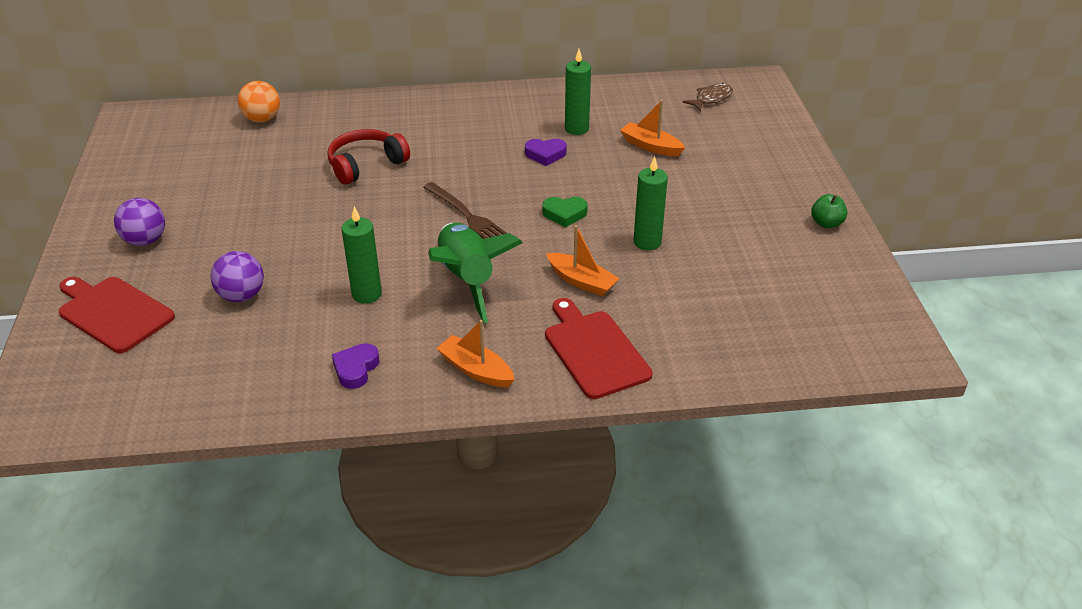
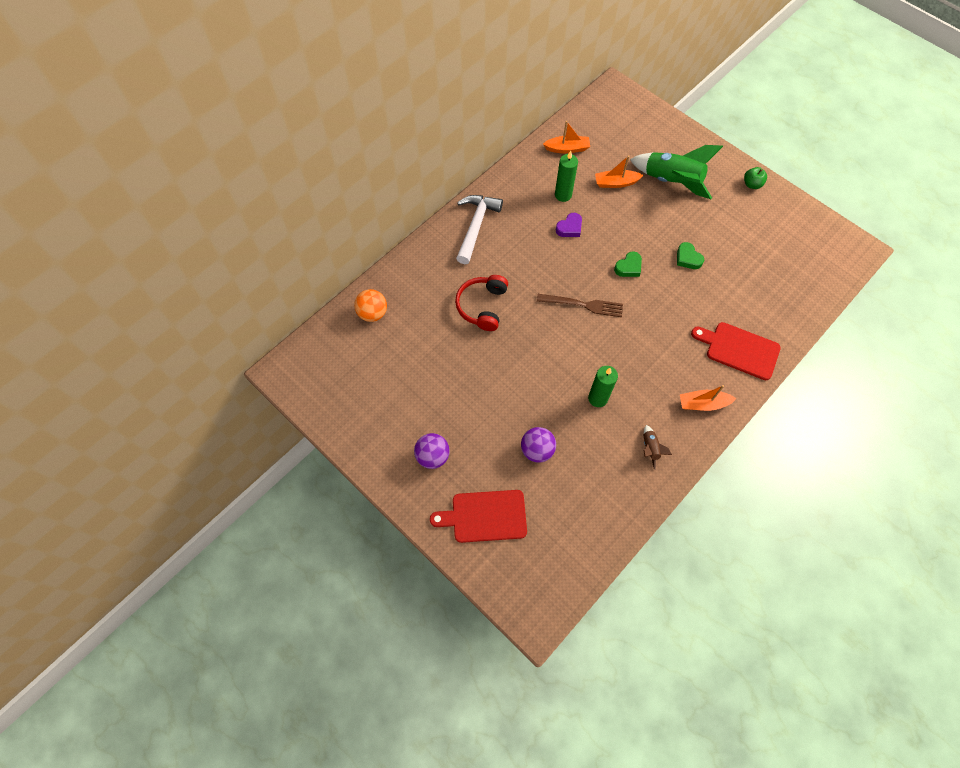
camera: 40 degrees left, 25 degrees up
(356, 369) = (650, 448): purple heart -> brown rocket
(451, 109) = (476, 226): none -> white hammer
(467, 280) = (634, 350): green rocket -> green rocket (671, 182)
(581, 281) = (687, 309): orange boat -> orange boat (567, 148)
(647, 242) = (687, 258): green candle -> green heart
(711, 99) = (606, 121): brown fish -> none

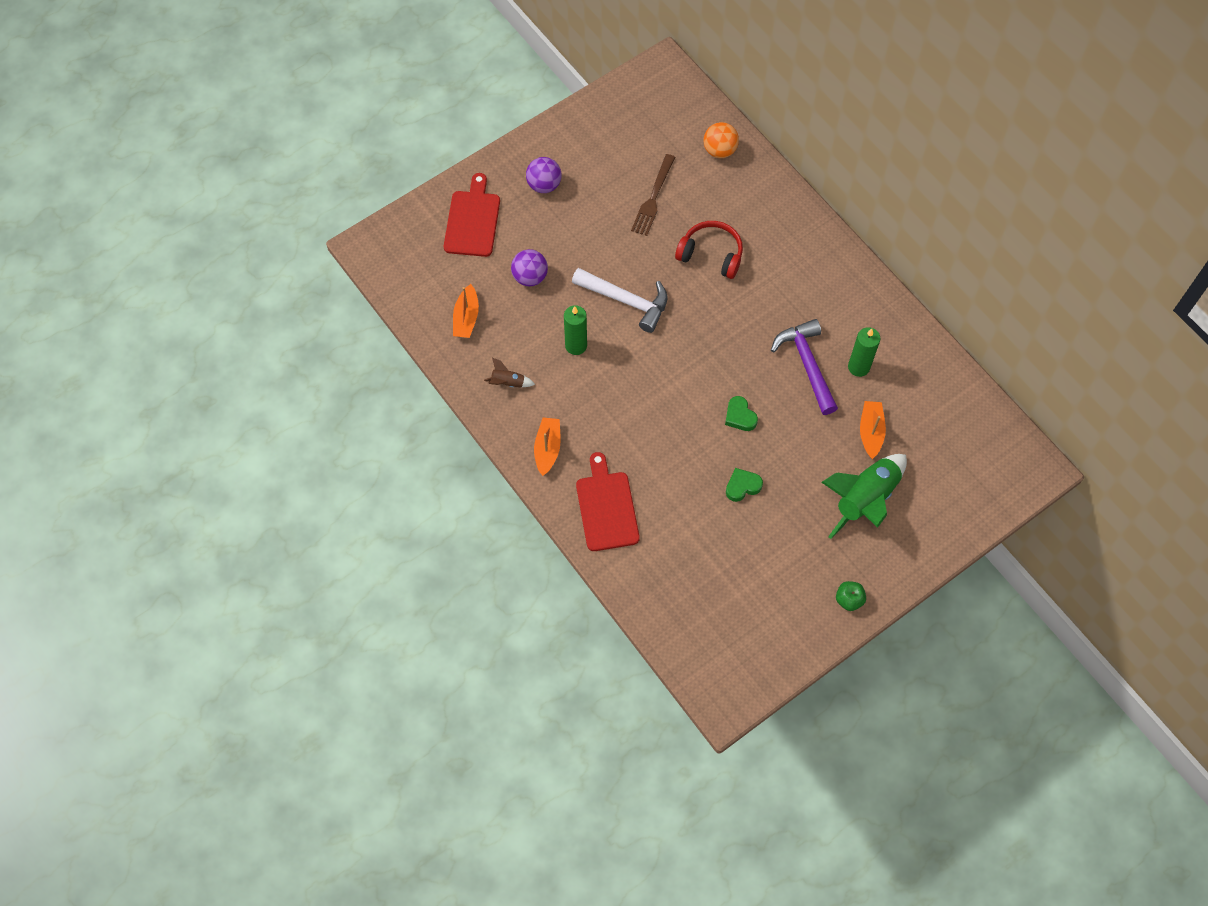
camera: 100 degrees right, 0 degrees up
(476, 226) = (823, 265): white hammer -> white hammer (626, 301)
(567, 148) = (934, 387): orange boat -> orange boat (466, 318)
(569, 228) = (807, 364): purple heart -> purple hammer
(583, 305) = (695, 356): brown fork -> brown fork (653, 198)
(739, 350) = (606, 507): red cutting board -> red cutting board turned 45 degrees counterclockwise

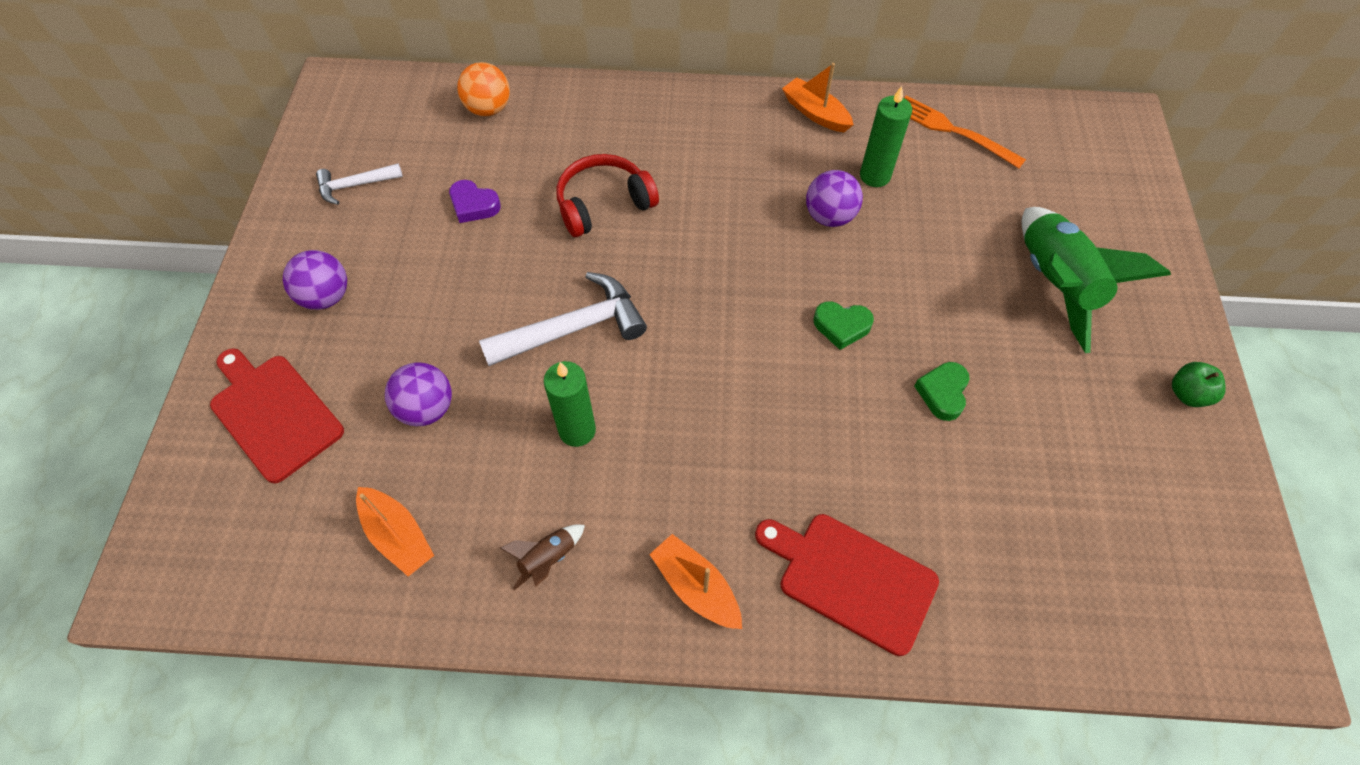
camera: 50 degrees left, 5 degrees down
(613, 137) = (354, 185): none -> white hammer
(653, 198) = (474, 205): brown fork -> purple heart
(807, 364) = (829, 217): purple hammer -> purple ball
(870, 432) = (967, 220): orange boat -> orange boat (815, 113)
(934, 384) = (952, 130): none -> orange fork

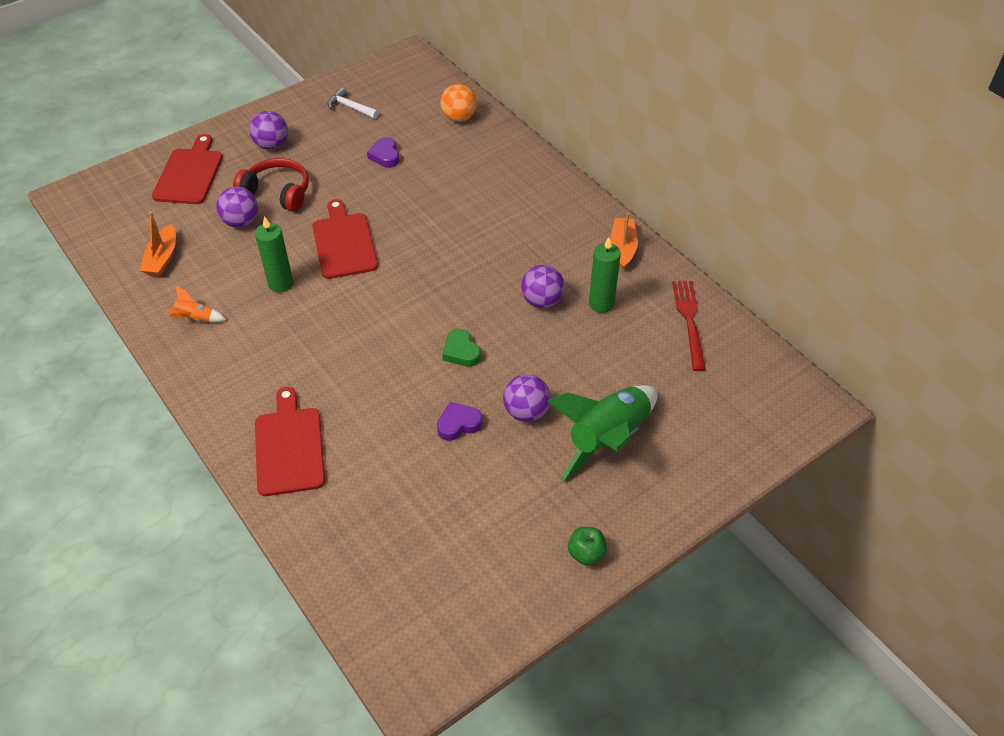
camera: 50 degrees right, 10 degrees down
(548, 559) = (196, 319): brown rocket -> orange rocket
(574, 328) = (344, 243): white hammer -> red cutting board
(603, 204) = (442, 202): red headphones -> red headphones (277, 192)
(696, 587) = (228, 385): orange boat -> none
(942, 393) = (458, 424): green heart -> purple heart
(952, 130) = (689, 320): orange fork -> red fork
(970, 325) = (526, 412): none -> purple ball

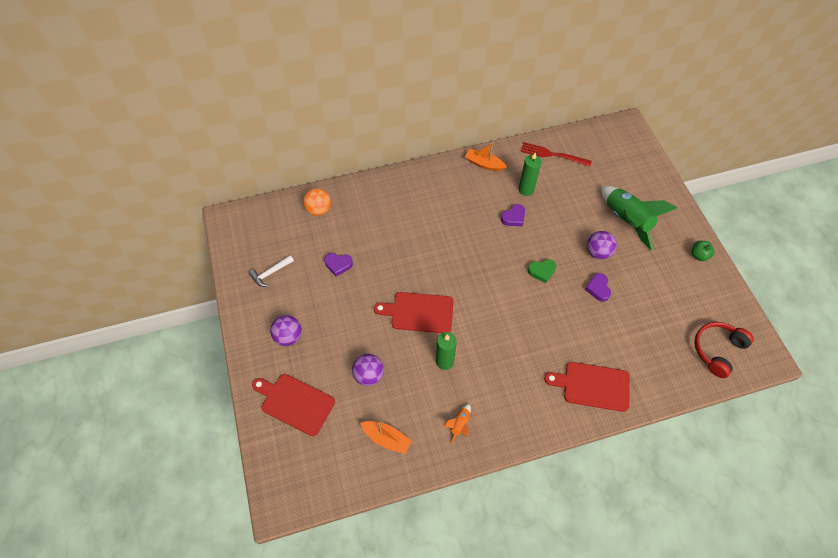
camera: 70 degrees left, 10 degrees up
(277, 192) = (346, 344): red headphones -> red headphones (717, 350)
(542, 301) = (513, 217): purple ball -> purple heart

